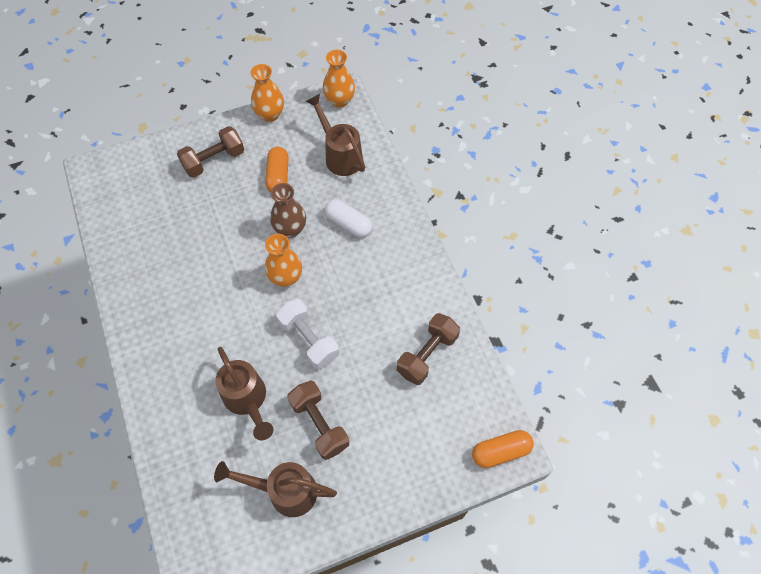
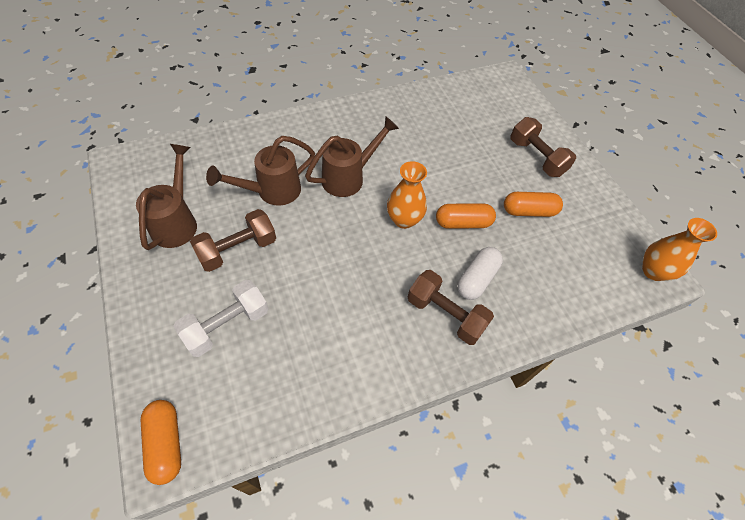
camera: 85 degrees right, 5 degrees down
(270, 114) = (609, 202): orange vase -> none
(290, 229) = (463, 223): brown vase -> orange capsule
(309, 340) = (331, 240): white dumbbell -> white dumbbell (227, 325)
(340, 155) = (571, 271): brown watering can -> brown watering can (349, 177)
(427, 354) = (305, 360): brown dumbbell -> brown dumbbell (445, 314)

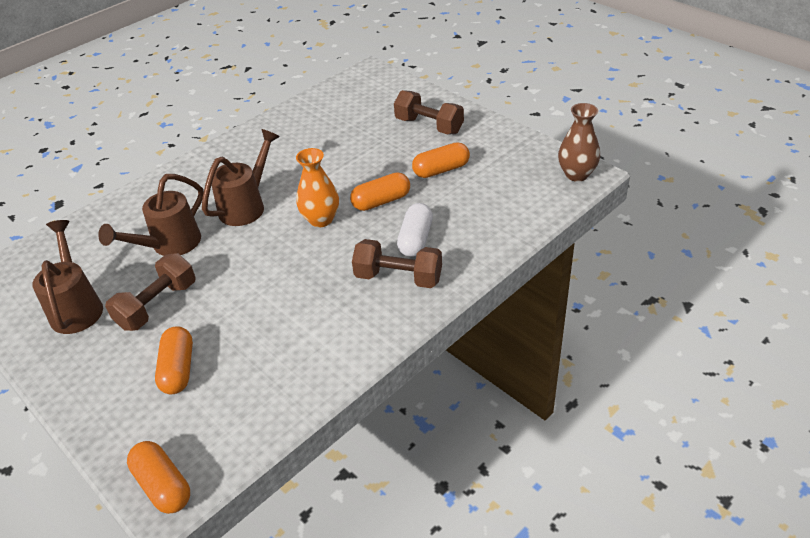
camera: 15 degrees left, 15 degrees down
(227, 325) = (178, 369): white dumbbell -> orange capsule
(653, 271) = (576, 174): orange vase -> brown vase

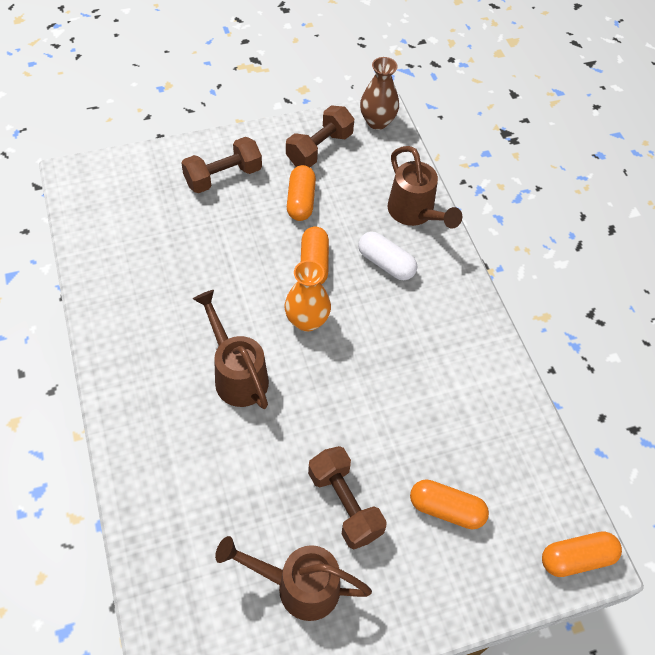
camera: 70 degrees left, 15 degrees up
(169, 246) = (254, 467): brown watering can -> brown watering can (415, 214)
(398, 277) = (427, 297): brown dumbbell -> brown dumbbell (319, 148)

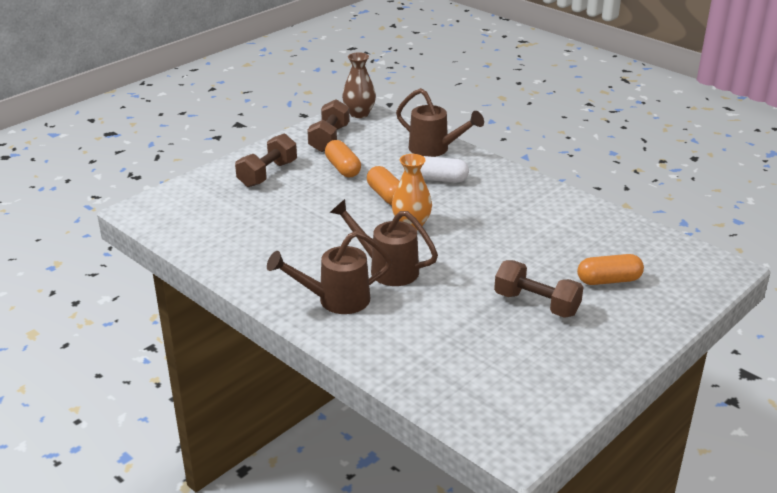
camera: 25 degrees left, 25 degrees down
(297, 586) = (546, 356): brown watering can -> brown watering can (335, 300)
(576, 558) = (716, 271): orange capsule -> none

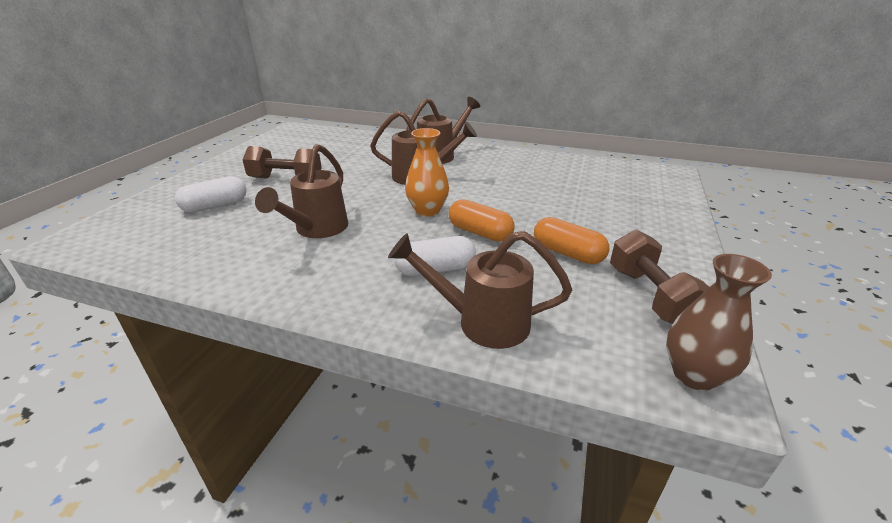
camera: 155 degrees right, 0 degrees up
(267, 174) = (633, 225): brown dumbbell -> none
(514, 229) = (316, 230): none -> brown watering can
(608, 280) = (215, 206): orange capsule -> white capsule

